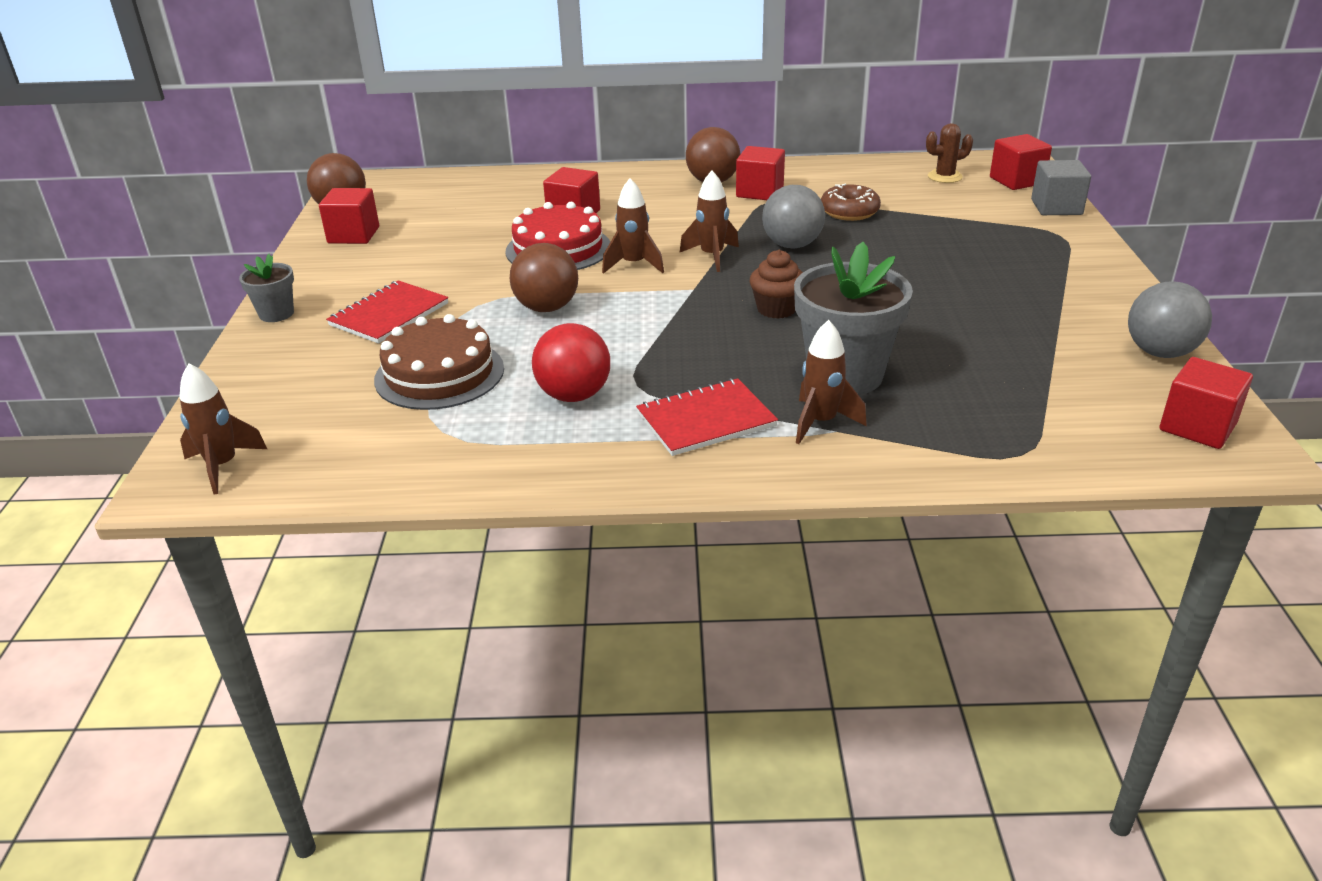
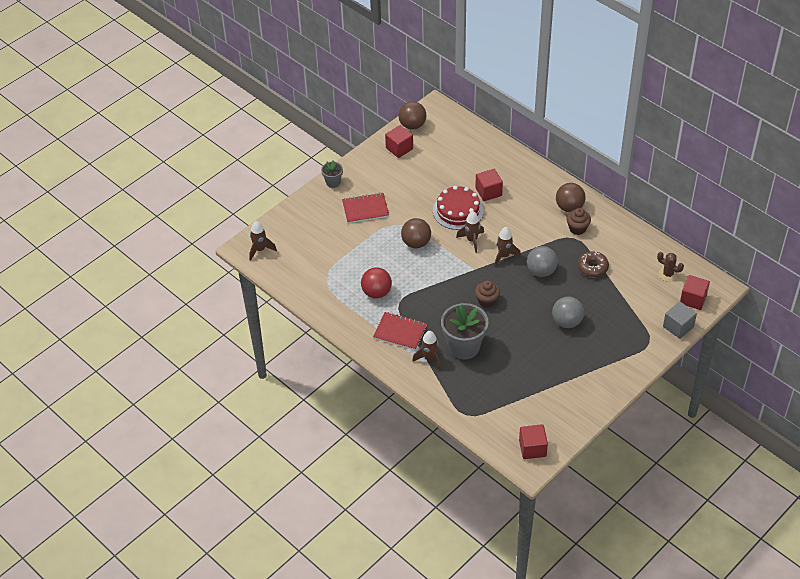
camera: 45 degrees right, 15 degrees up
(439, 374) = (350, 252): brown cake -> none
(759, 192) = (577, 228): red cube -> brown cupcake
(1160, 352) = (576, 417): grey ball -> grey ball (567, 322)

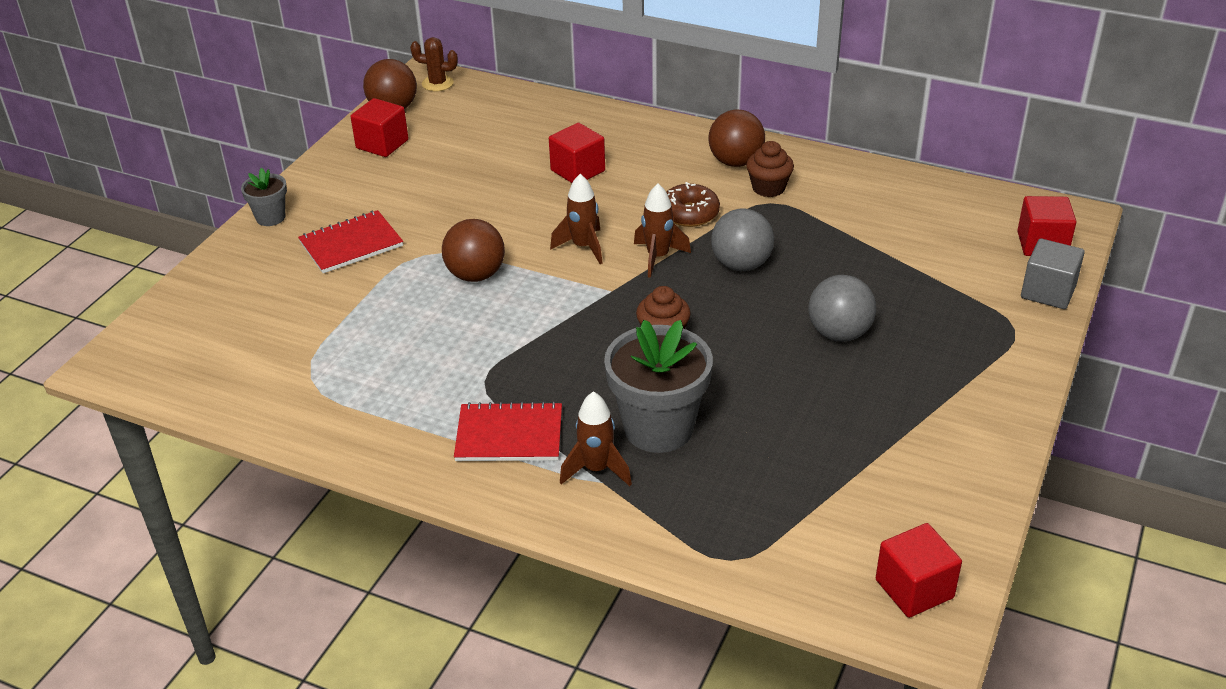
camera: 20 degrees left, 10 degrees down
(260, 250) = (147, 359): brown rocket -> none
(376, 292) = (429, 375): red ball -> none
(458, 211) = (534, 209): red cake -> none
(592, 267) = (832, 238): brown donut -> brown donut (689, 213)
(668, 274) = (971, 218): brown cactus -> brown cactus (437, 83)

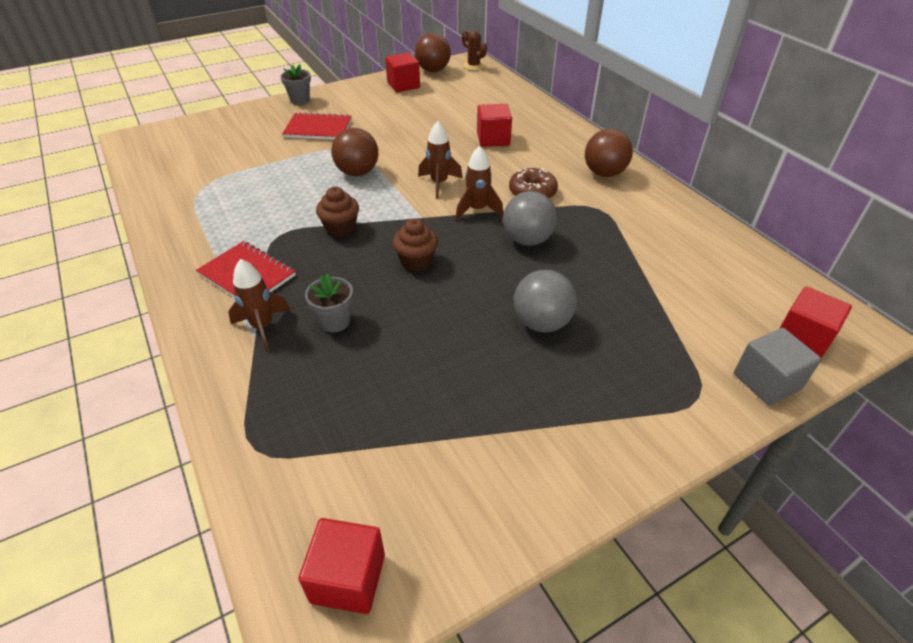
camera: 35 degrees right, 5 degrees up
(658, 428) = (335, 321): grey flower pot -> grey flower pot, size x0.51
(768, 188) = (608, 198): brown cupcake -> brown cupcake (341, 228)

